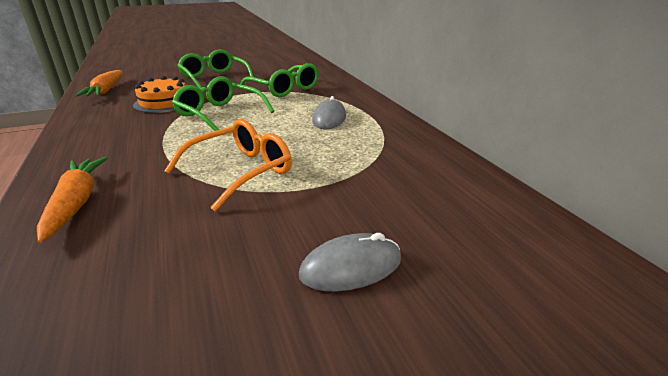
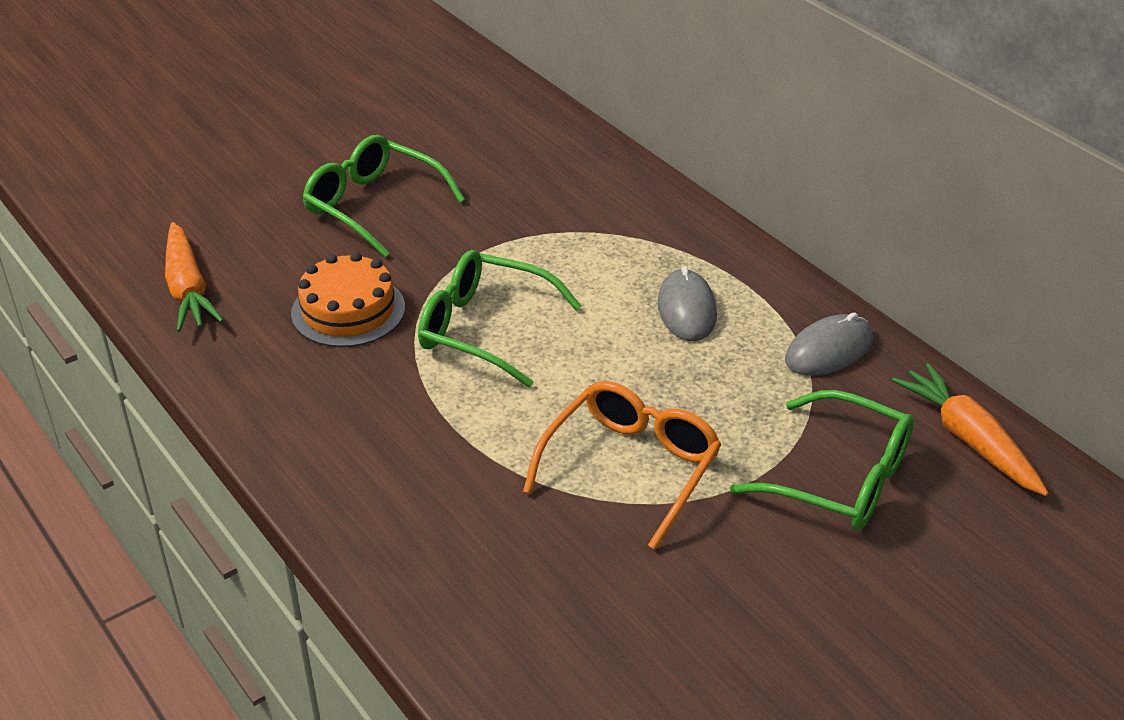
camera: 15 degrees left, 10 degrees up
(76, 203) = (448, 574): orange carrot -> orange carrot (969, 439)
(284, 89) = (546, 226): green glasses -> green glasses (838, 478)
(351, 267) = (870, 597): grey mouse -> grey mouse (829, 350)

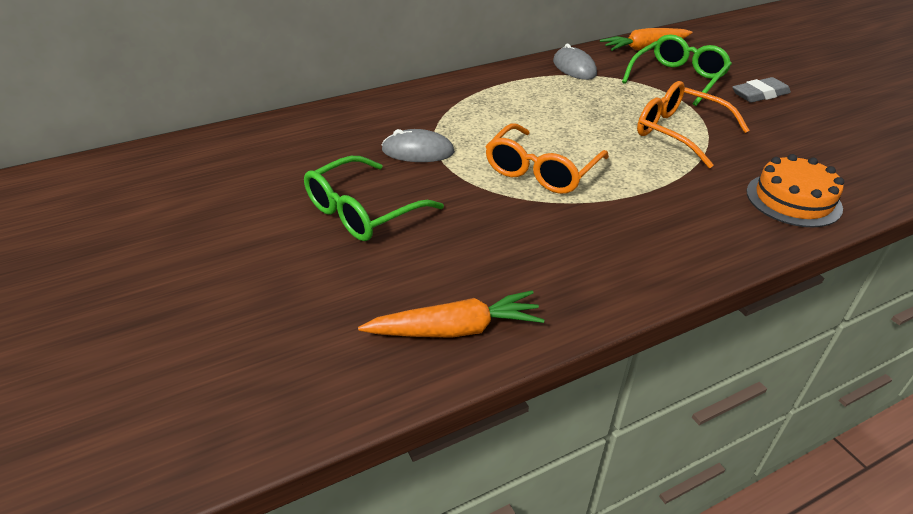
camera: 80 degrees left, 0 degrees up
(348, 310) = (508, 231): orange cake -> orange cake (793, 199)
(486, 329) = (542, 170): green glasses -> orange glasses
(686, 309) = (531, 100): grey mouse -> grey mouse (418, 151)
(819, 589) = (759, 94): none -> grey eraser

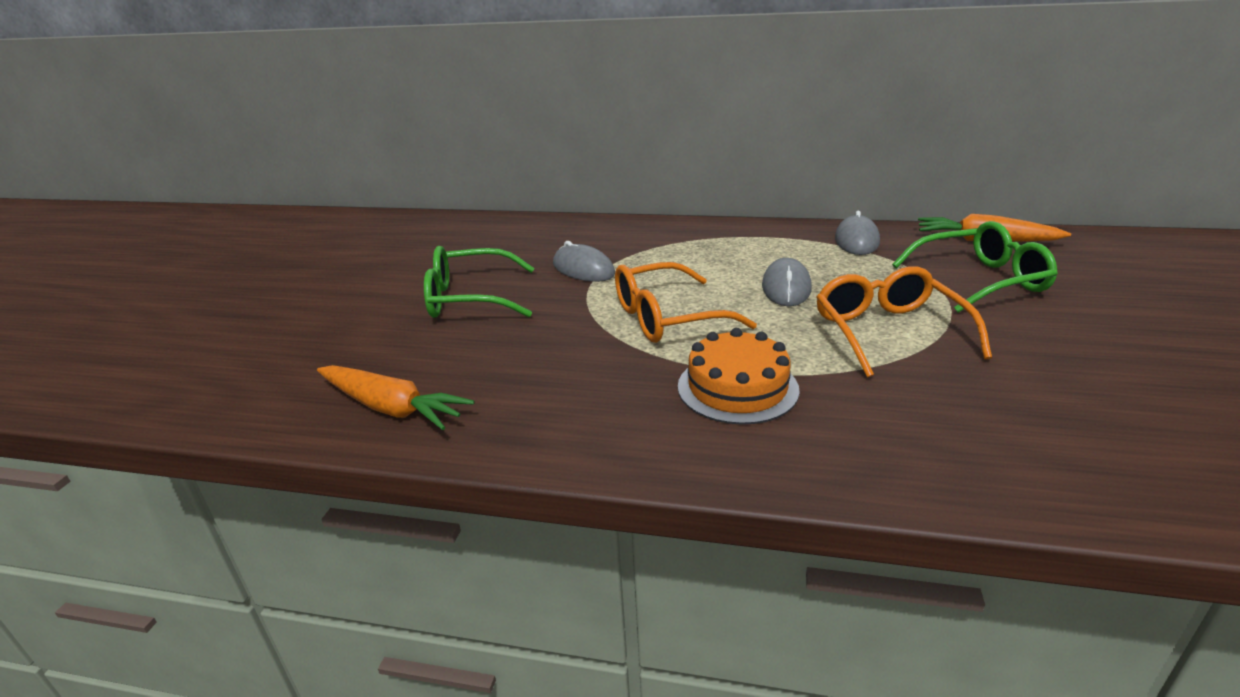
camera: 40 degrees right, 10 degrees down
(582, 119) = (786, 287): none -> grey mouse
(759, 94) = (1086, 326): grey eraser -> none
(793, 199) = (938, 451): orange cake -> orange cake (737, 387)

